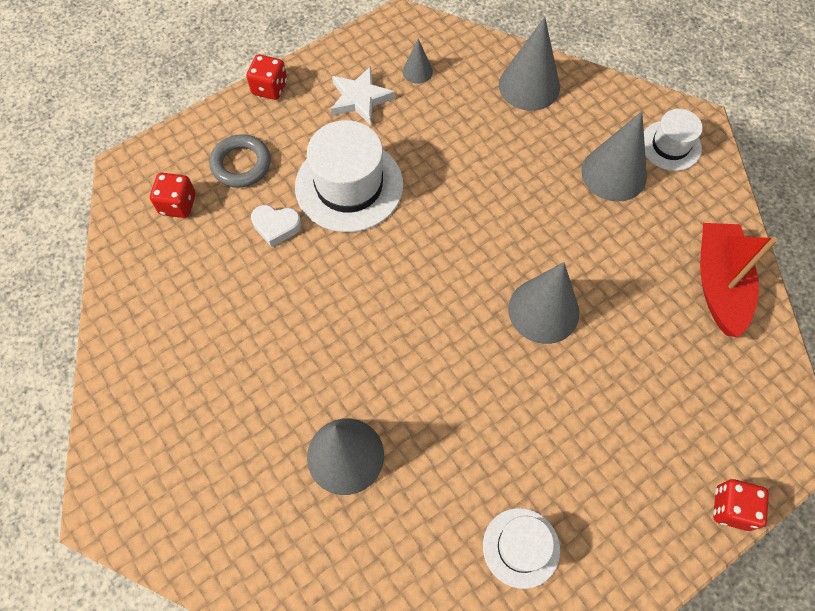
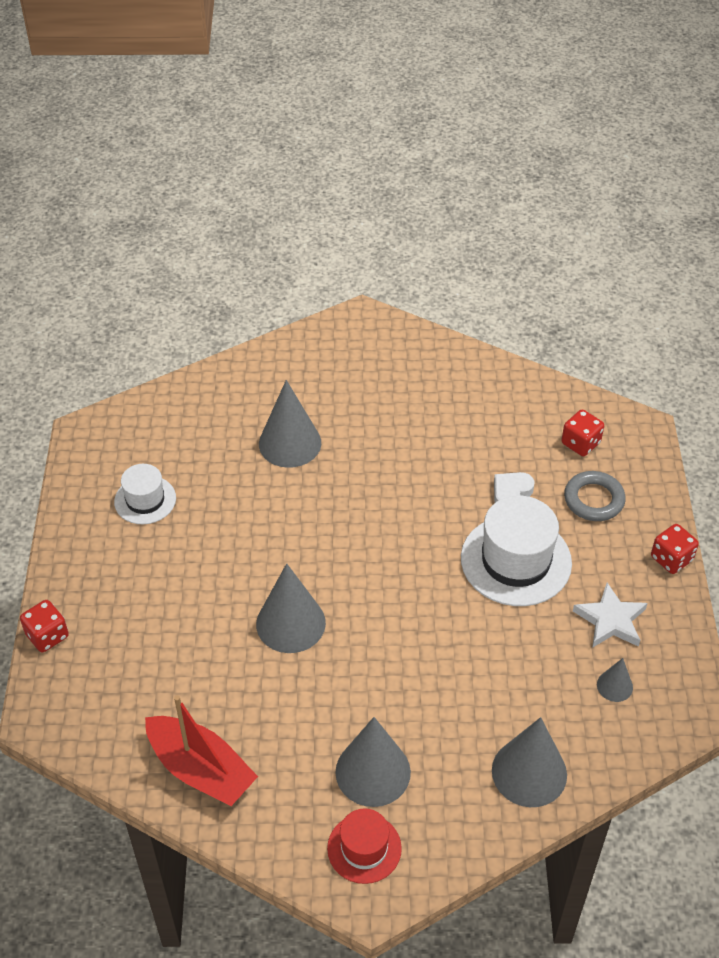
camera: 125 degrees right, 15 degrees down
(670, 145) = (364, 848): white hat -> red hat

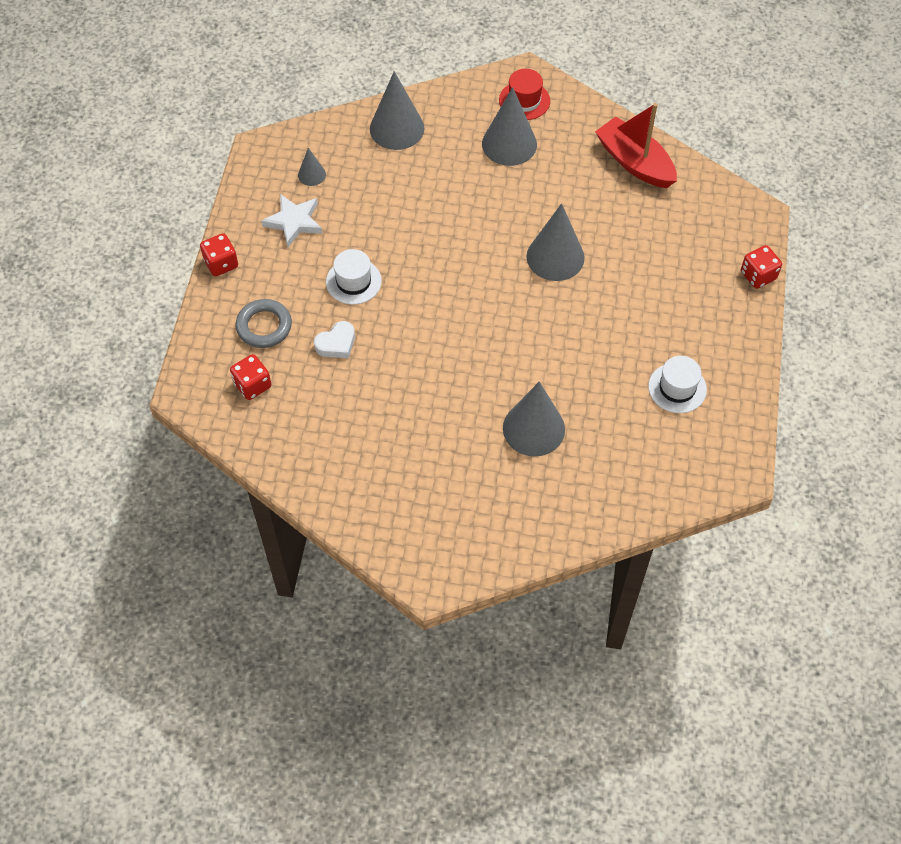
camera: 170 degrees left, 10 degrees up
(516, 560) = (353, 281): white hat -> white hat, size x0.58

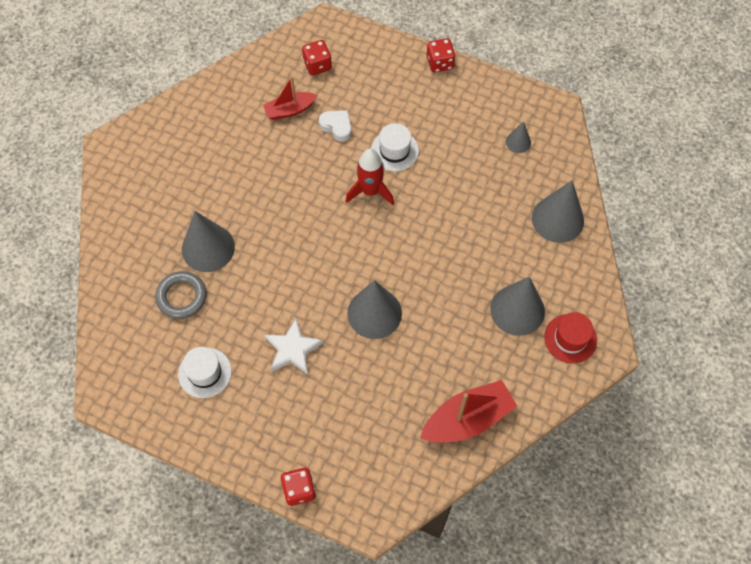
camera: 105 degrees right, 5 degrees up
(264, 326) = (369, 81): grey ring -> grey ring (182, 297)
(294, 222) = (469, 120): white star -> white star (293, 349)
(325, 397) = (290, 110): none -> red boat
(336, 344) = (337, 127): white heart -> white heart turned 150 degrees clockwise
(413, 292) = (370, 191): none -> red rocket

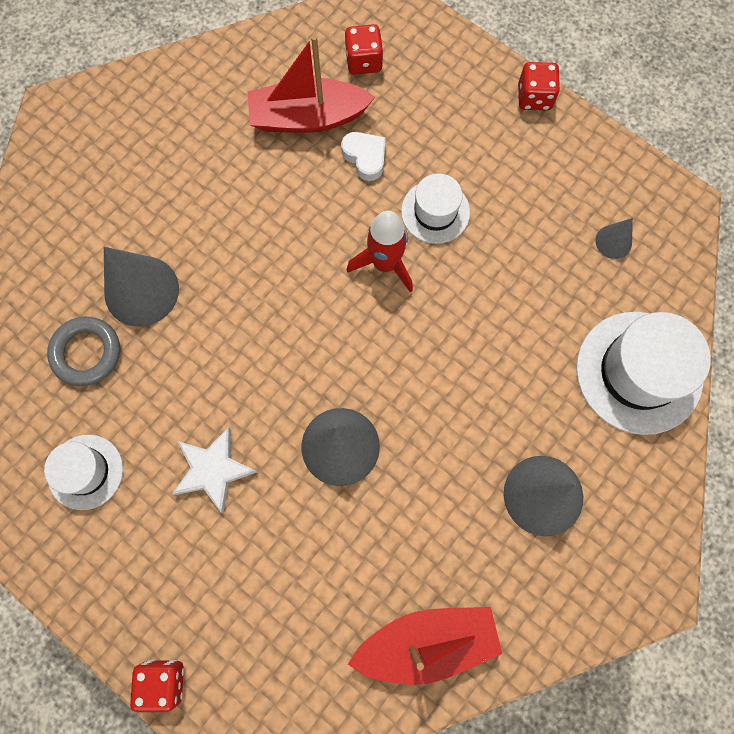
camera: 15 degrees right, 10 degrees up
(290, 110) = (308, 117): red boat -> red boat, size x1.60
(557, 219) = (639, 372): grey cone -> white hat
(570, 338) = (608, 559): red hat -> none

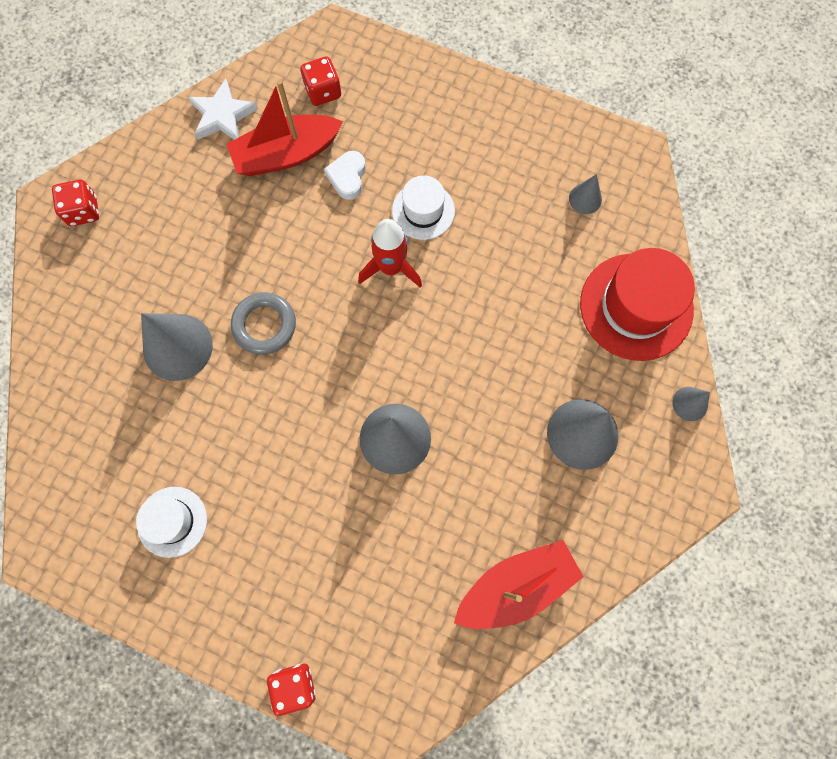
camera: 15 degrees left, 0 degrees up
(86, 353) = (143, 415): grey ring -> grey ring (264, 325)
(213, 470) = (288, 489): white star -> white star (223, 115)
(365, 157) = (348, 177): white heart -> white heart turned 120 degrees counterclockwise
(534, 97) = (483, 88): red dice -> red dice (83, 211)
(639, 372) = (636, 306): white hat -> red hat
(670, 494) = (690, 403): none -> grey cone

